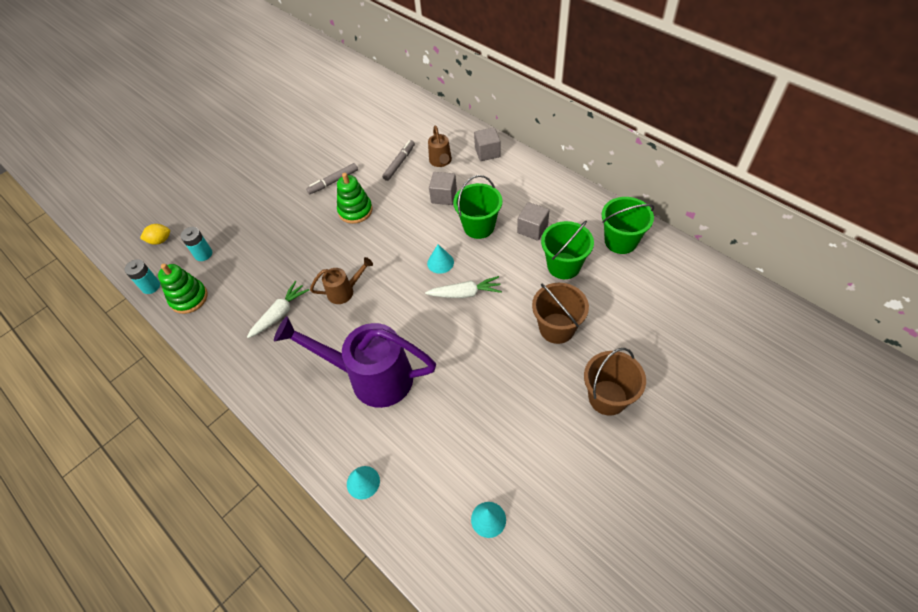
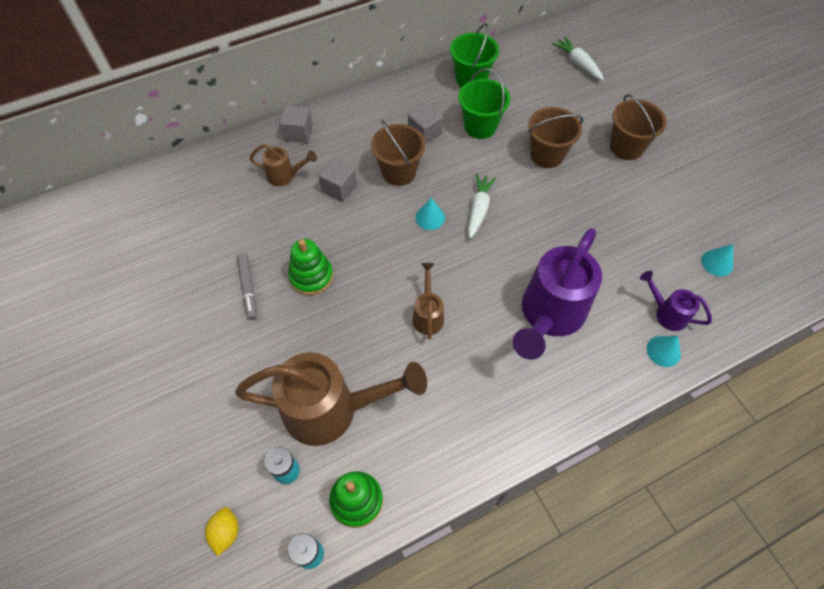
camera: 75 degrees left, 5 degrees up
(251, 261) = (331, 410): none -> brown watering can
(280, 314) = (430, 390): white carrot -> white carrot (578, 63)
(399, 163) = (261, 214): grey marker -> none
(406, 478) = (666, 313): none -> purple watering can
(479, 226) = (399, 172): green bucket -> brown bucket

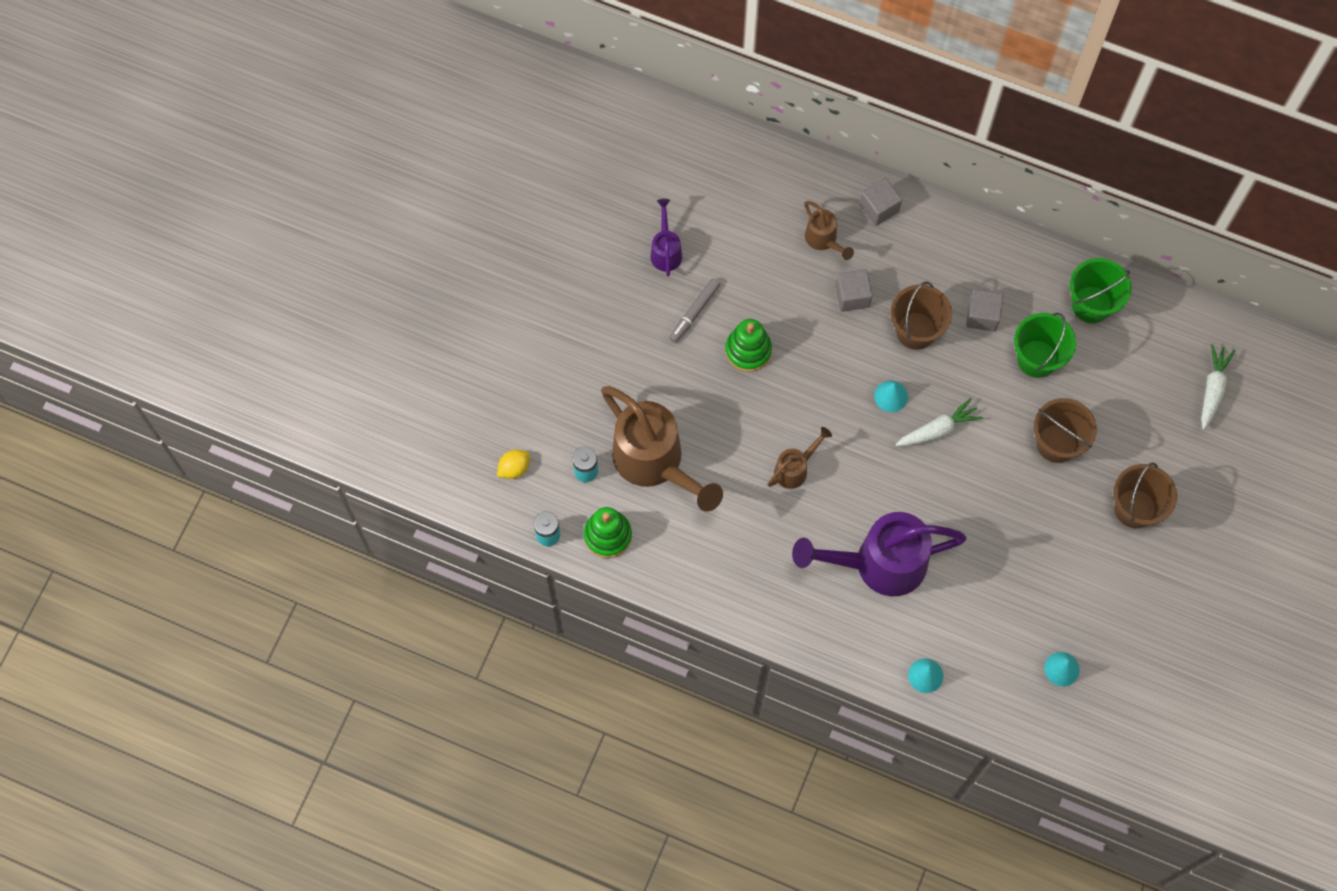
camera: 50 degrees right, 10 degrees up
(666, 313) = (966, 656): purple watering can -> purple watering can (666, 251)

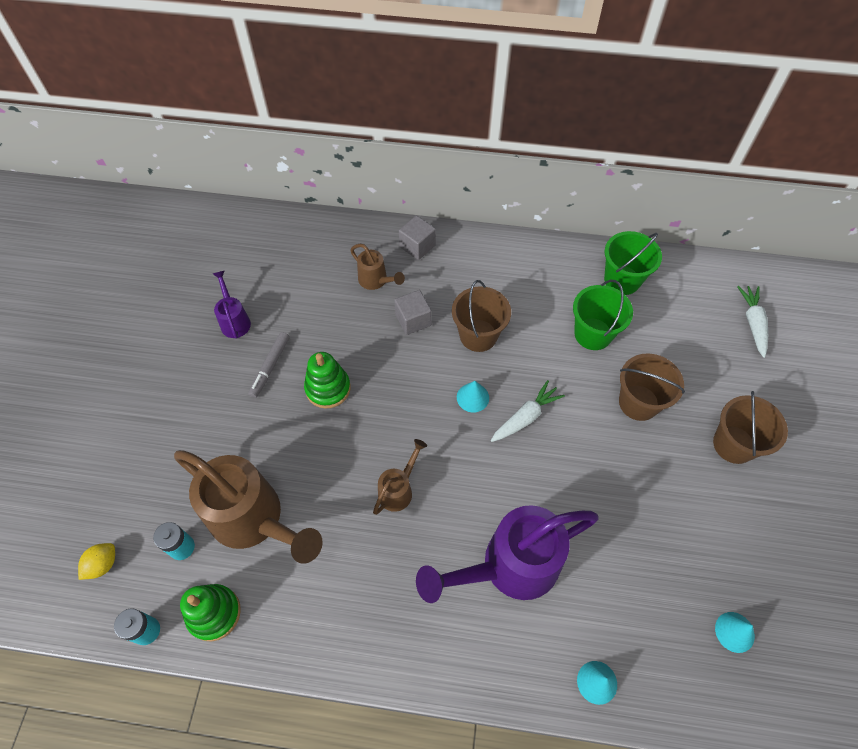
camera: 15 degrees left, 10 degrees down
(982, 316) = (532, 310): grey cube -> none

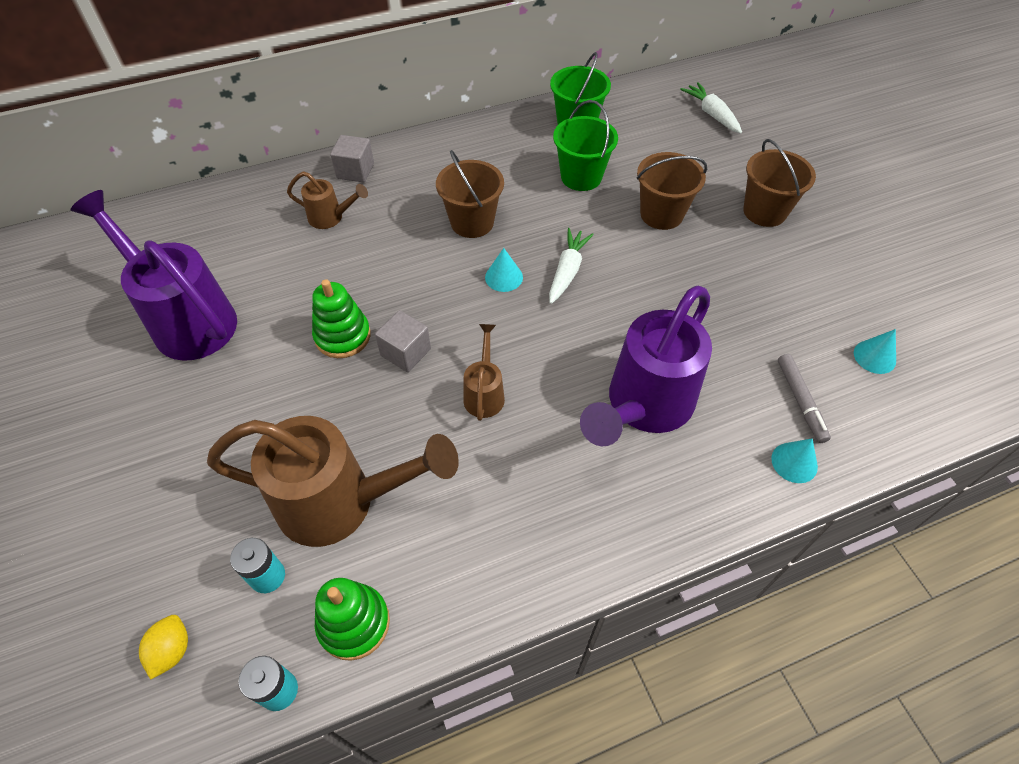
camera: 30 degrees left, 5 degrees down
(234, 320) = (186, 319): purple watering can -> purple watering can, size x2.11
(270, 367) = (260, 345): grey marker -> grey marker (800, 401)
(413, 320) = (395, 236): grey cube -> grey cube (405, 352)

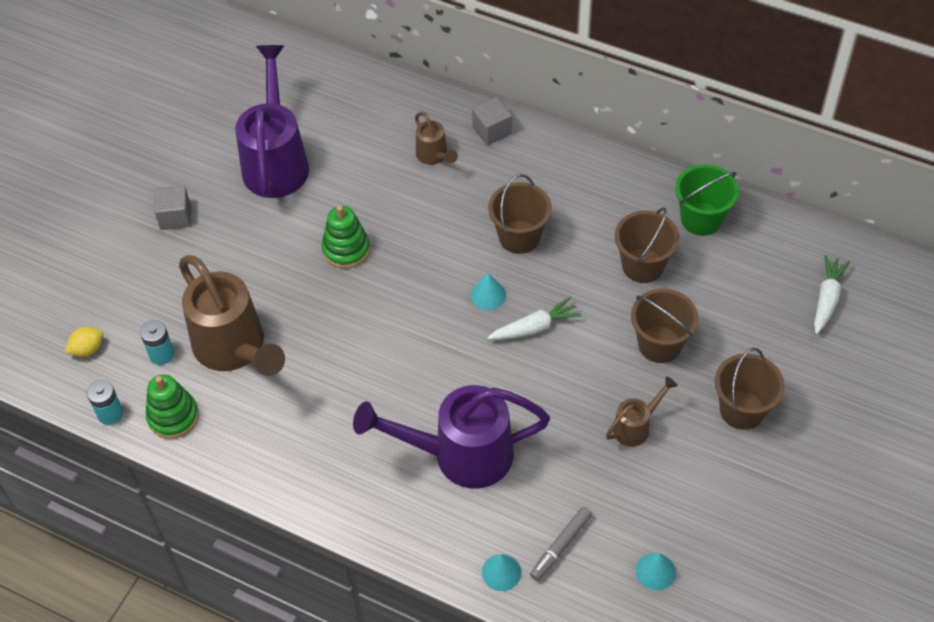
camera: 50 degrees right, 0 degrees up
(405, 352) = (368, 292): grey cube -> grey cube (175, 217)
(484, 393) = (380, 359): brown watering can -> brown watering can (636, 426)
(581, 177) = (643, 265): green bucket -> brown bucket

